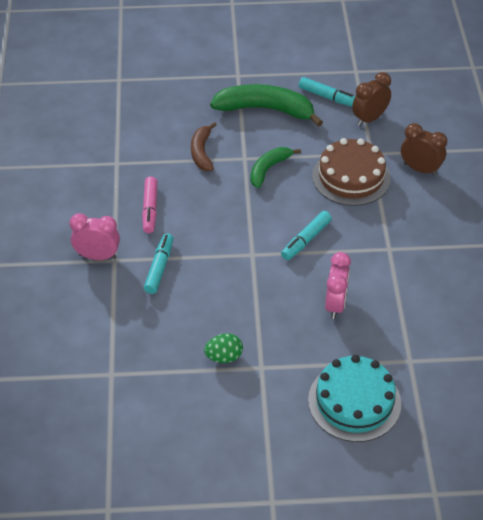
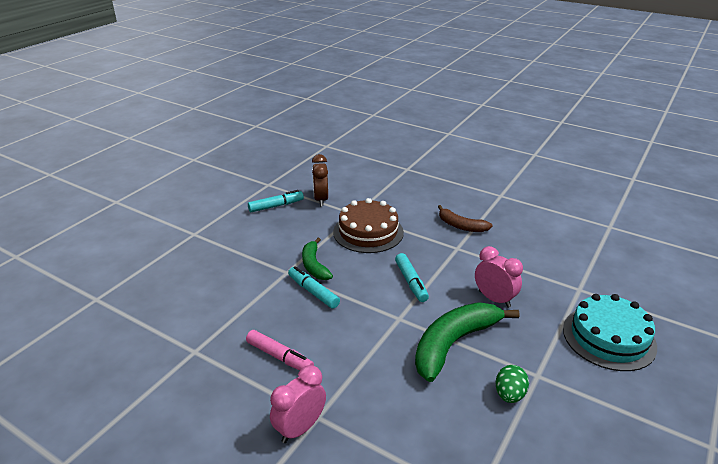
camera: 55 degrees left, 15 degrees down
(159, 267) = (360, 386): turquoise marker -> turquoise marker (313, 292)
(201, 152) = (250, 291): brown banana -> brown banana (461, 226)
(266, 109) = (250, 237): green banana -> green banana (454, 343)
(420, 169) = (393, 202): brown clock -> none

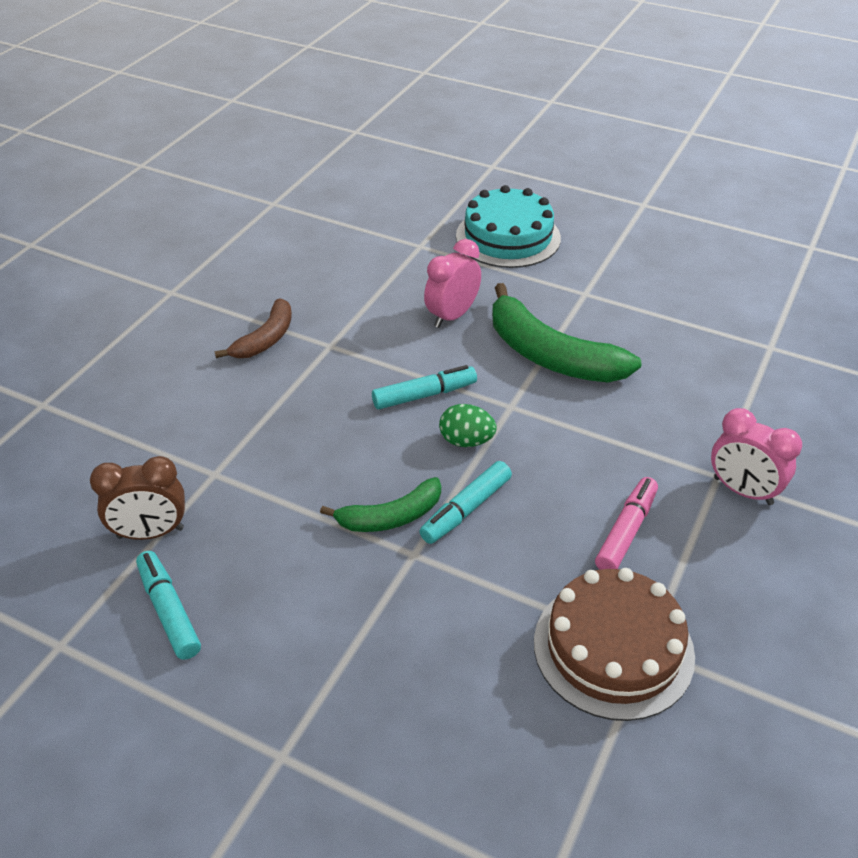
camera: 95 degrees left, 10 degrees up
(368, 232) = (281, 451): brown cake -> brown cake (613, 648)
(509, 395) = (622, 316): green egg -> green egg (466, 441)

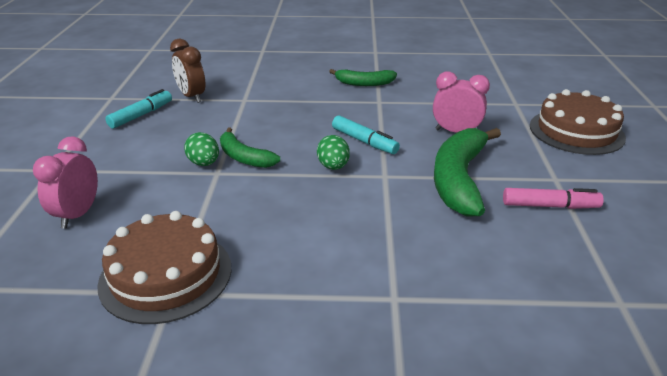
camera: 65 degrees right, 10 degrees down
(265, 339) = (364, 83): brown banana -> green banana
(381, 562) = (204, 163): none -> green egg
(466, 510) = (267, 182): turquoise marker -> none
(508, 237) = (576, 131): turquoise cake -> brown cake
(626, 531) = (290, 257): pink marker -> pink marker (550, 206)
(742, 491) = (386, 318): pink clock -> pink clock (78, 214)

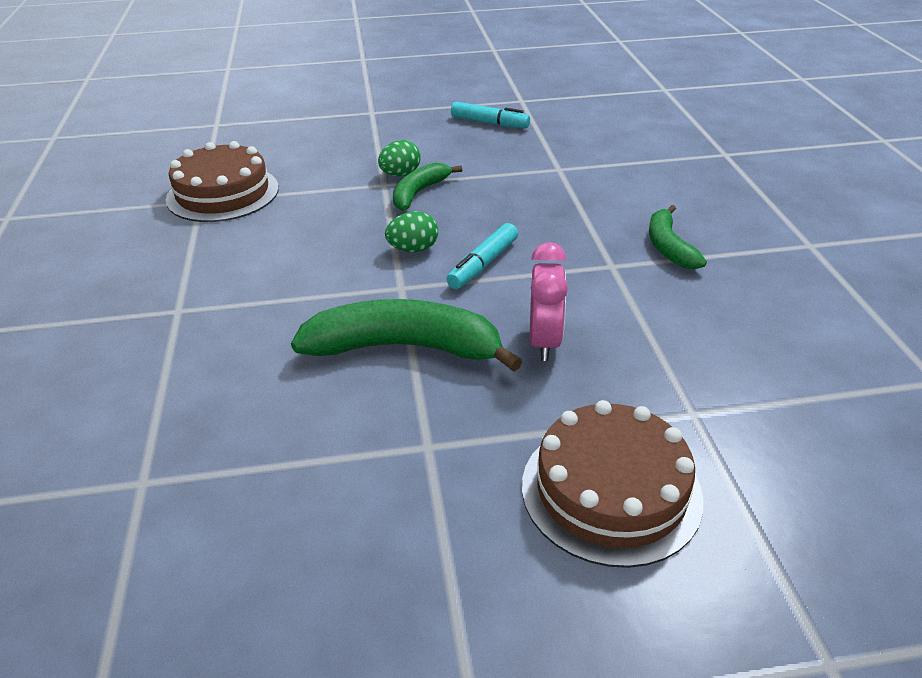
camera: 80 degrees right, 5 degrees up
(78, 214) = (305, 140): pink clock -> none
(191, 97) = (548, 138): brown clock -> none
(550, 206) = (350, 434): pink marker -> none

